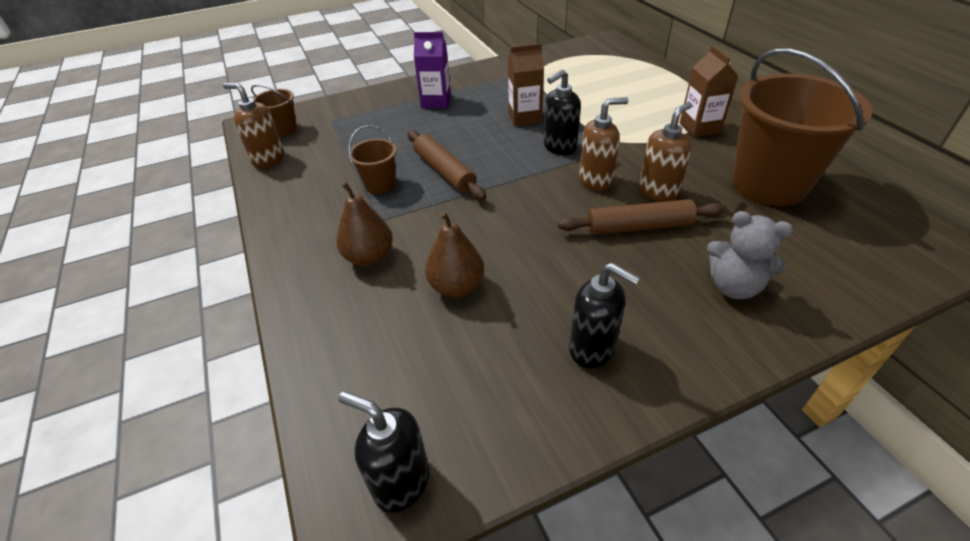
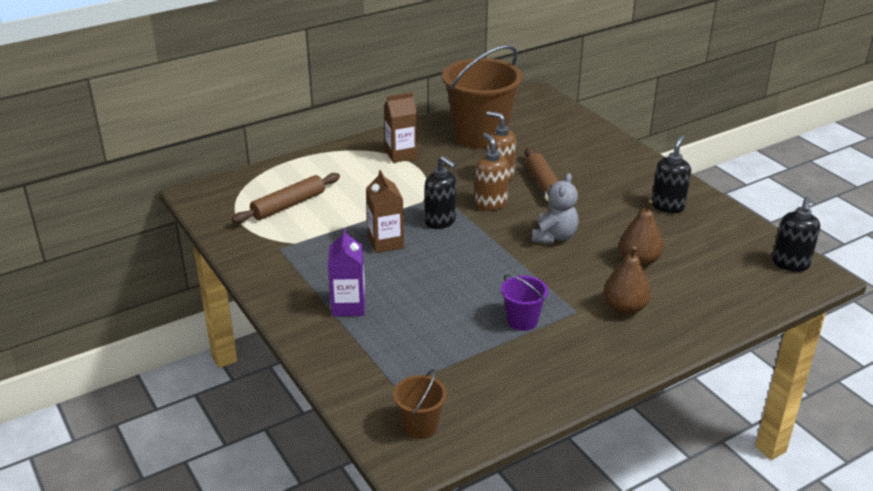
camera: 100 degrees left, 10 degrees down
(268, 159) = (491, 419): brown soap dispenser -> none
(380, 184) = (522, 320): brown bucket -> purple bucket
(444, 171) = (492, 283): brown rolling pin -> brown rolling pin (288, 205)
(734, 286) = (594, 158): grey teddy bear -> grey teddy bear (554, 237)

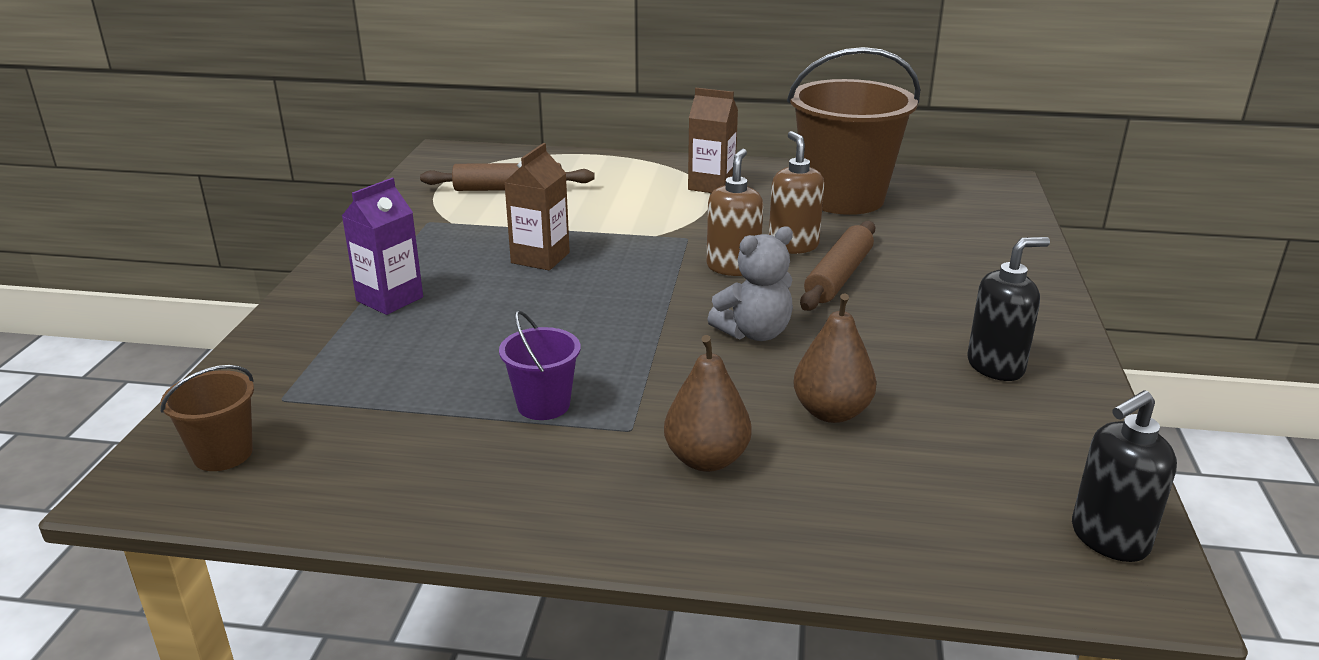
camera: 40 degrees right, 5 degrees down
(440, 221) = (639, 262): black soap dispenser -> none

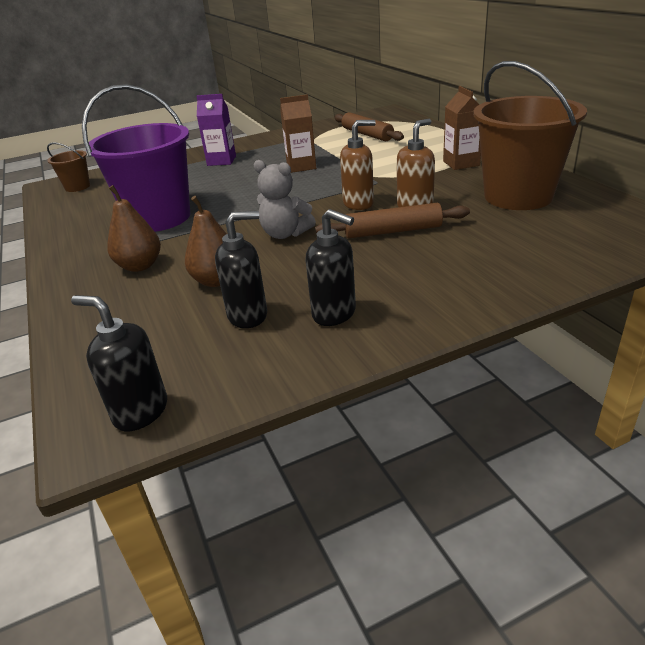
camera: 60 degrees right, 5 degrees up
(543, 405) = (159, 218): purple bucket -> purple bucket, size x2.20
(949, 416) = (248, 315): none -> black soap dispenser

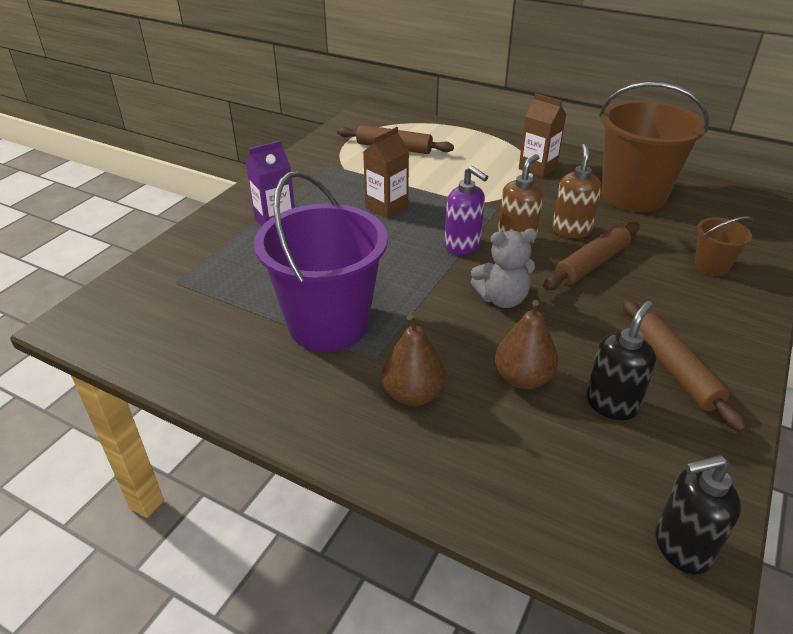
camera: 40 degrees left, 5 degrees up
(77, 187) = (124, 314): brown bucket -> brown bucket (711, 266)
(313, 198) = (462, 246): none -> purple soap dispenser
(334, 314) = (674, 370): black soap dispenser -> brown rolling pin

